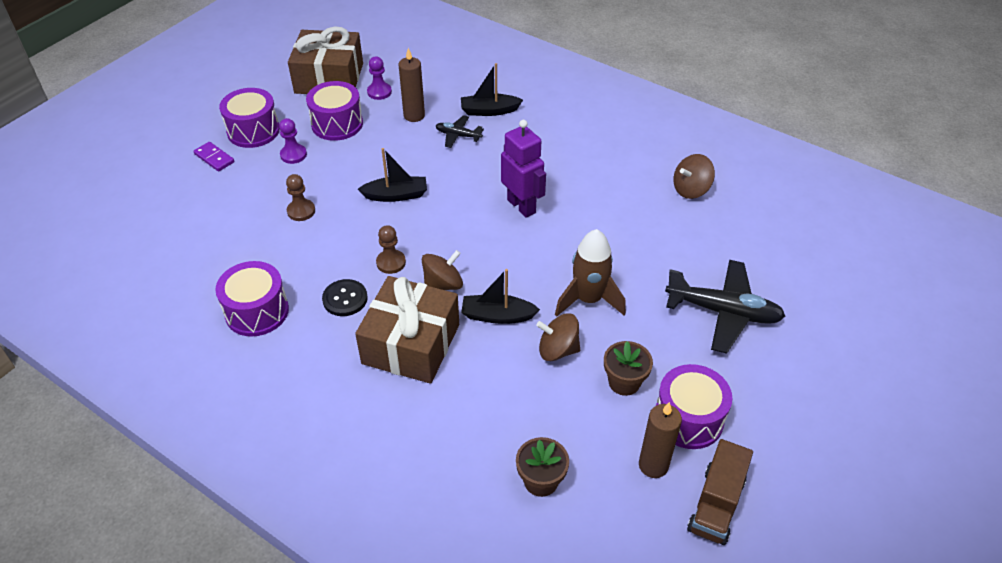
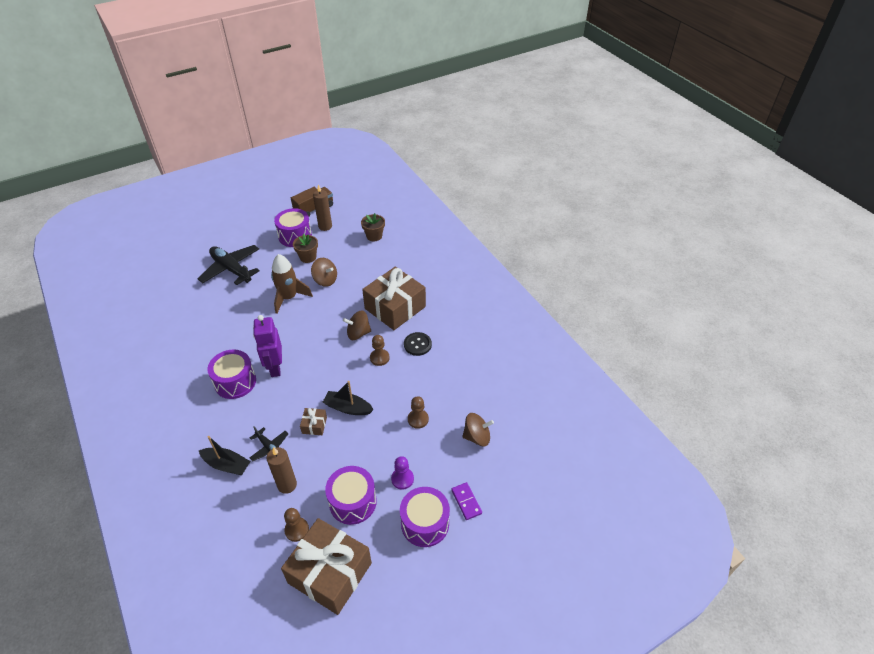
camera: 155 degrees left, 0 degrees up
(257, 311) = (471, 355): purple drum -> purple drum (235, 382)
(379, 92) = (297, 530): purple pawn -> brown pawn
(424, 168) = (314, 425): none -> brown gift
(497, 316) = (341, 306): black boat -> none
(691, 189) = (166, 340): brown spinning top -> brown spinning top (477, 437)

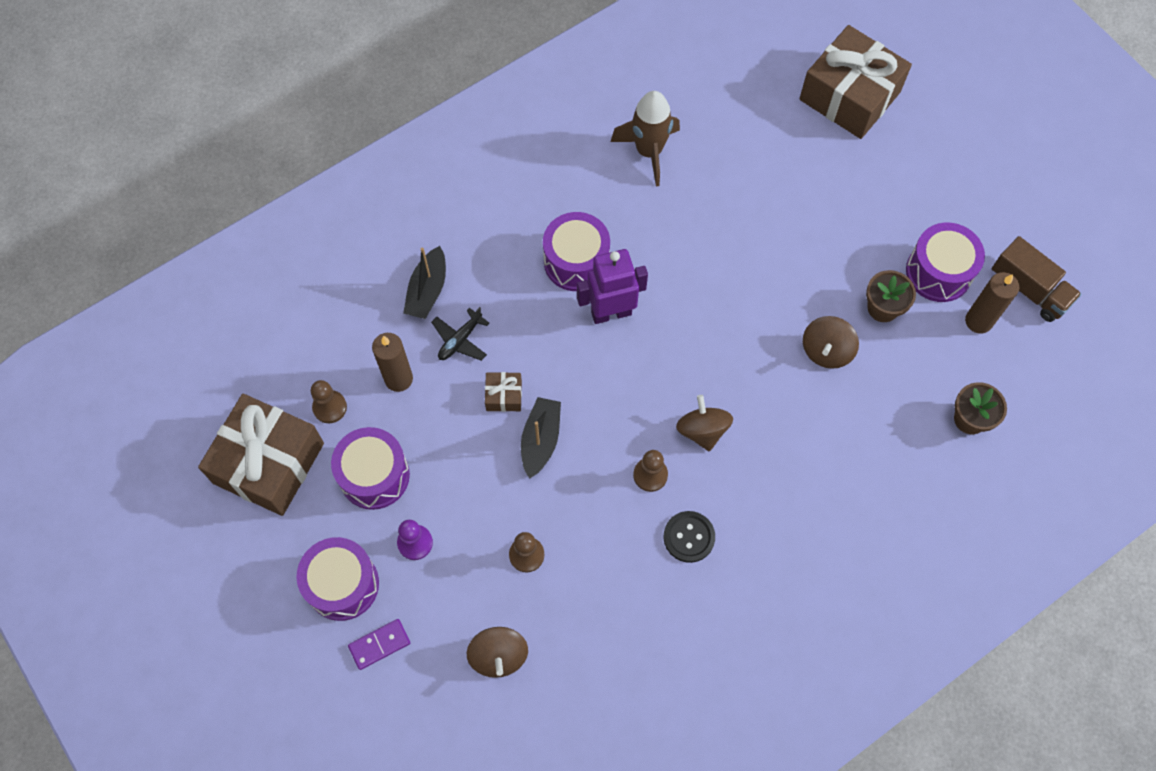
camera: 85 degrees right, 20 degrees up
(231, 269) = (826, 188): black plane -> none
(289, 298) = (771, 298): brown rocket -> brown rocket (649, 151)
(395, 307) = (775, 486): brown gift -> brown gift (849, 96)

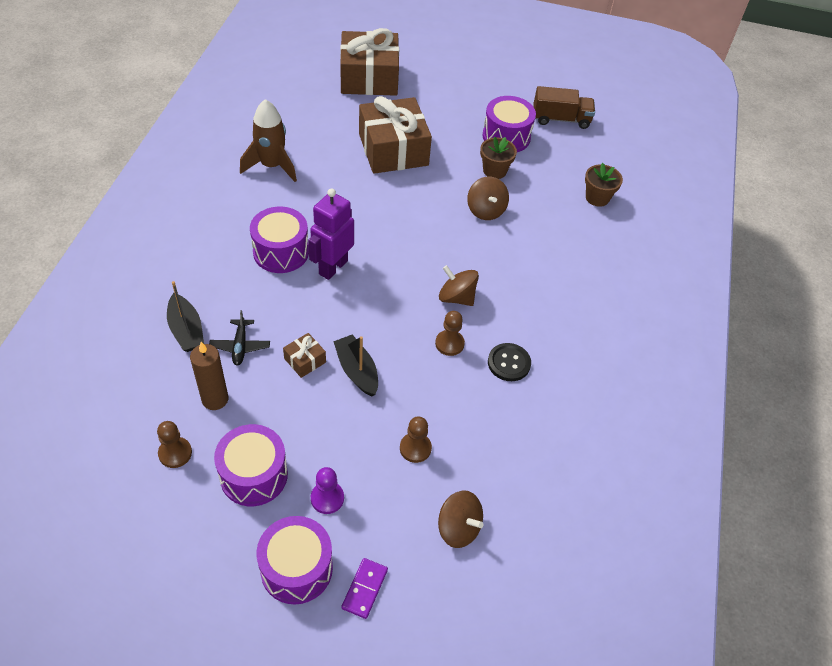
camera: 45 degrees left, 15 degrees down
(269, 463) = (156, 526): brown gift -> brown gift (393, 149)
(978, 321) = (551, 148): brown candle -> none

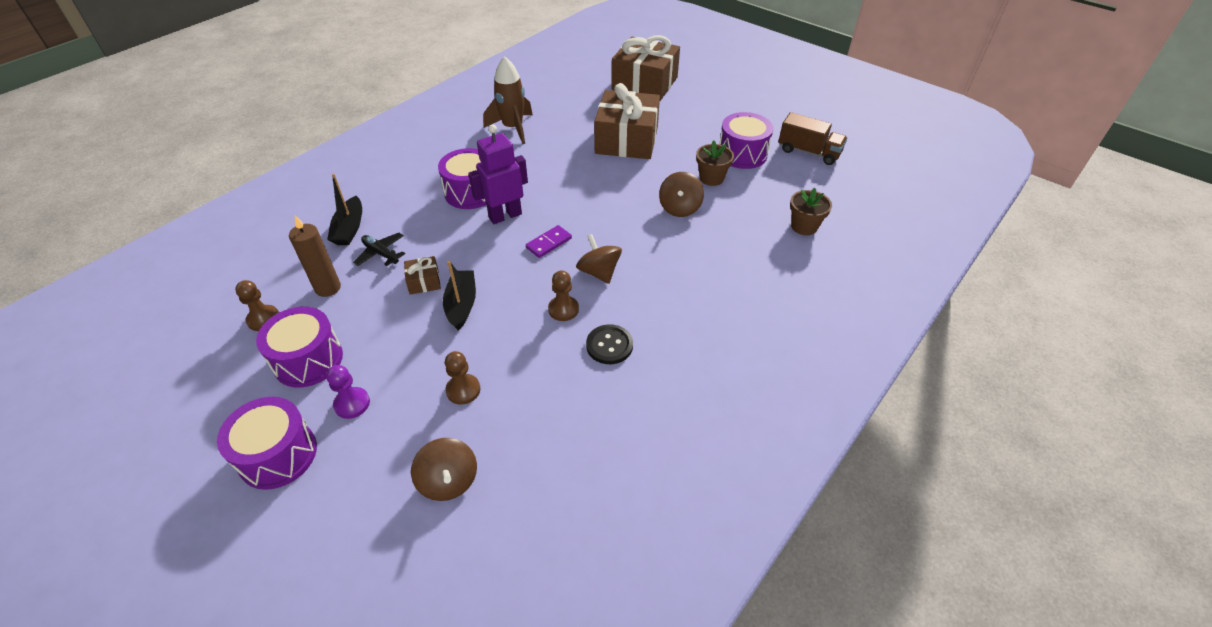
camera: 30 degrees right, 5 degrees down
(240, 346) = (381, 253): black plane -> black plane turned 105 degrees clockwise
(365, 589) = (320, 500): purple domino -> purple domino (549, 243)

